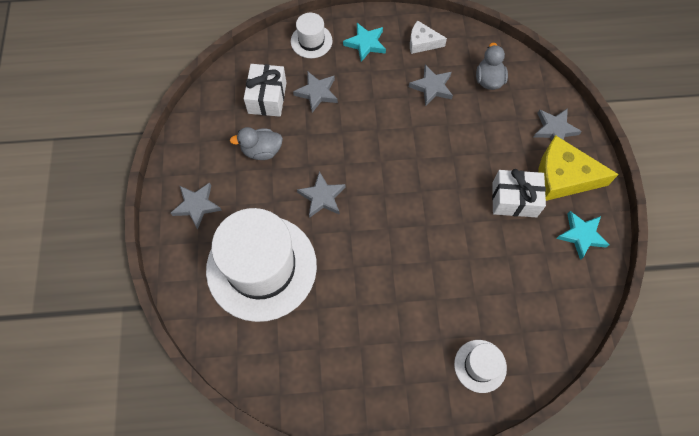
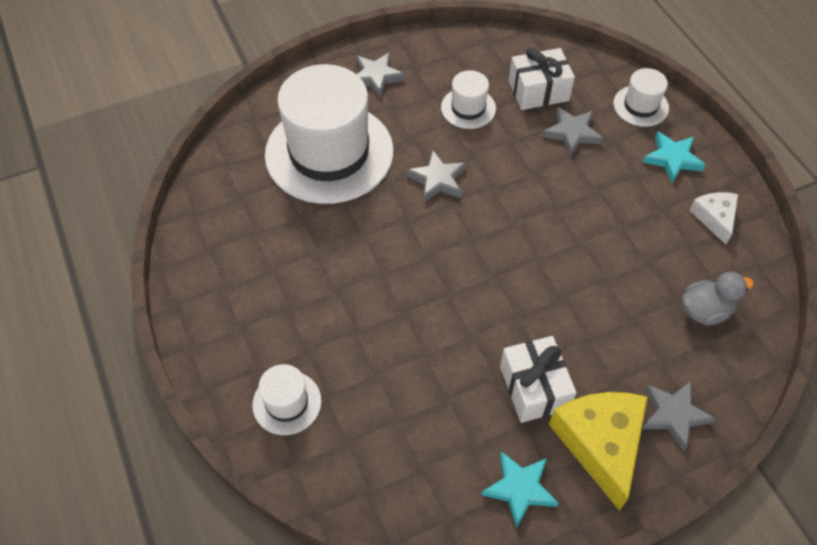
camera: 70 degrees right, 10 degrees down
(262, 151) = (468, 108): grey duck -> white hat
(431, 87) = (652, 247): grey star -> none

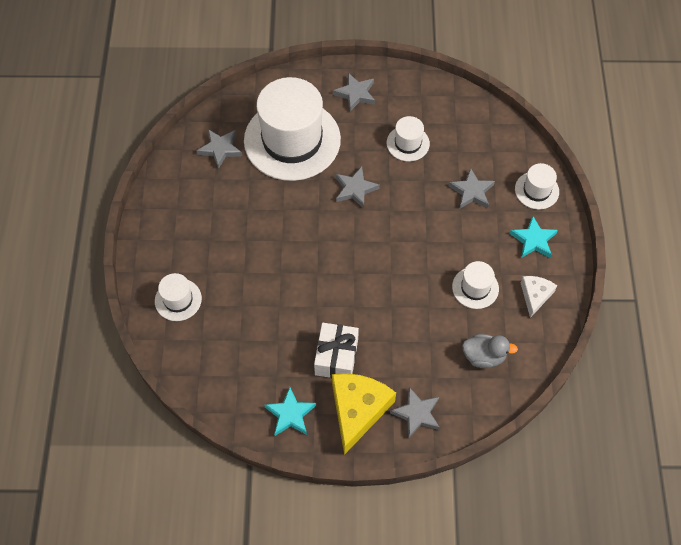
camera: 25 degrees right, 5 degrees up
(244, 195) = (220, 149): none -> grey star
(538, 91) = (467, 149): white gift -> none
(644, 236) = (475, 288): none -> white hat

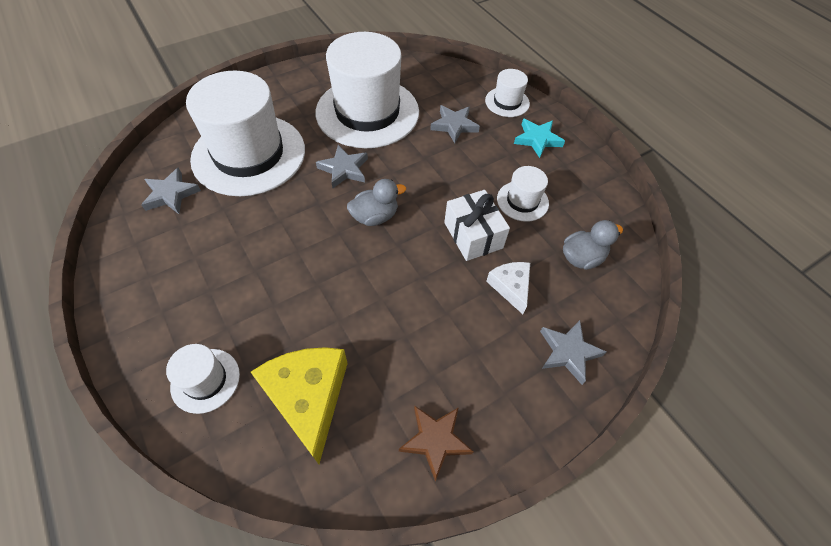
camera: 35 degrees left, 5 degrees down
(290, 414) = (435, 440): turquoise star -> brown star
(336, 357) = (441, 340): white gift -> white gift (473, 235)
(352, 242) = (375, 217): none -> grey duck
(355, 94) = (289, 93): grey star -> none
(358, 410) = (506, 386): yellow cheese -> yellow cheese (308, 397)
(408, 143) = (367, 112): white hat -> white hat, size x2.24
(535, 295) = (578, 182): white cheese -> white cheese (511, 287)

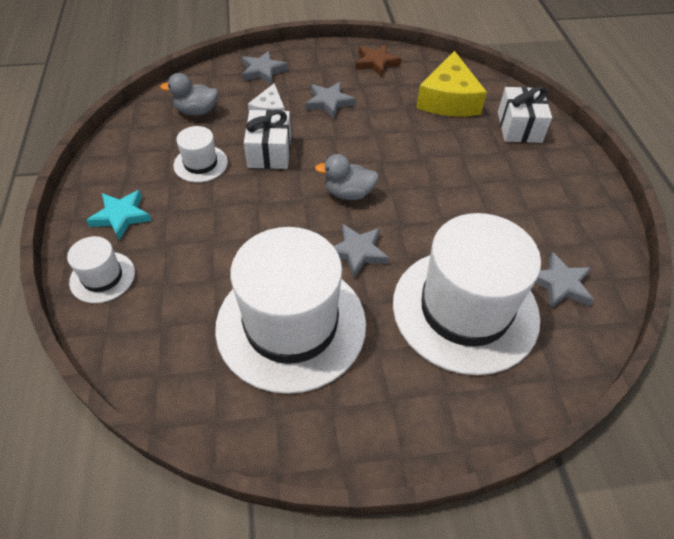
camera: 155 degrees left, 5 degrees down
(205, 380) = (519, 127): white hat -> white gift
(454, 125) = (197, 265): grey star -> grey star (329, 102)

